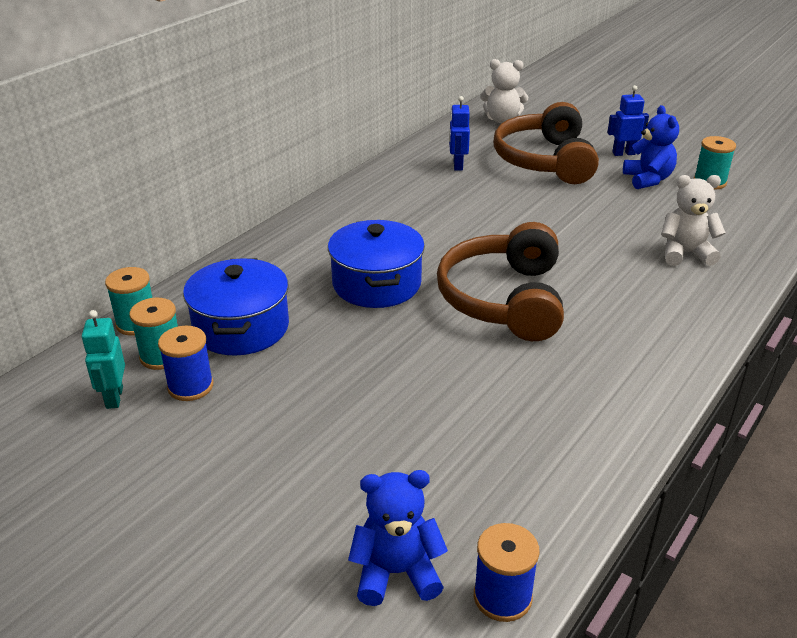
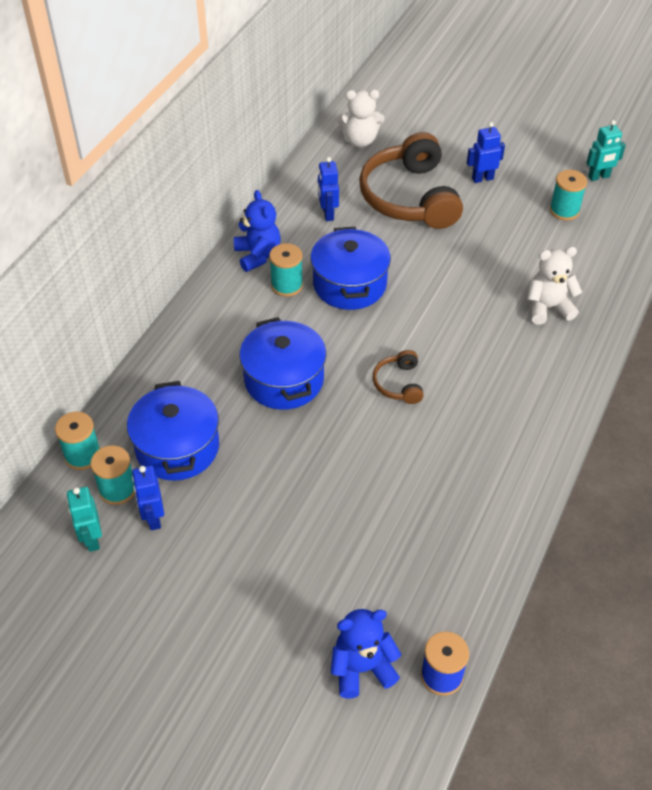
camera: 10 degrees left, 15 degrees up
(190, 386) = (153, 518): blue spool -> blue robot
(401, 212) = (287, 285): none -> turquoise spool
(467, 217) = (349, 284): none -> blue pot
(504, 299) = (399, 383): brown headphones -> brown headphones, size x0.45
(648, 179) = (508, 213): blue teddy bear -> blue teddy bear (258, 255)
(749, 161) = (599, 177): none -> turquoise robot

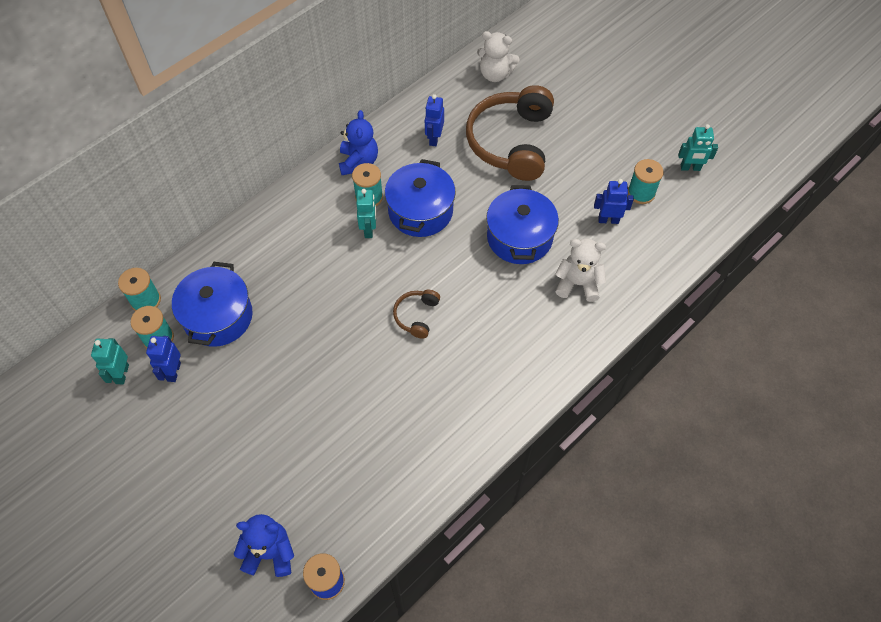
camera: 20 degrees right, 10 degrees up
(284, 380) = (326, 283): blue pot -> blue pot (519, 237)
(303, 316) = (369, 229): none -> turquoise robot
(482, 178) = (584, 141): blue robot -> blue robot (608, 220)

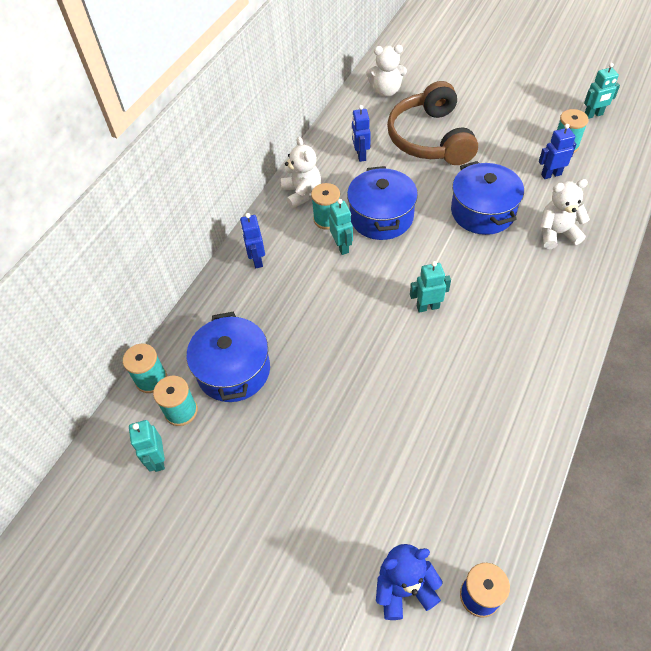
camera: 15 degrees left, 5 degrees down
(173, 372) = (212, 438): blue robot -> blue robot (257, 260)
(358, 162) = (302, 193): blue teddy bear -> white teddy bear
(416, 316) = (427, 307): brown headphones -> turquoise robot

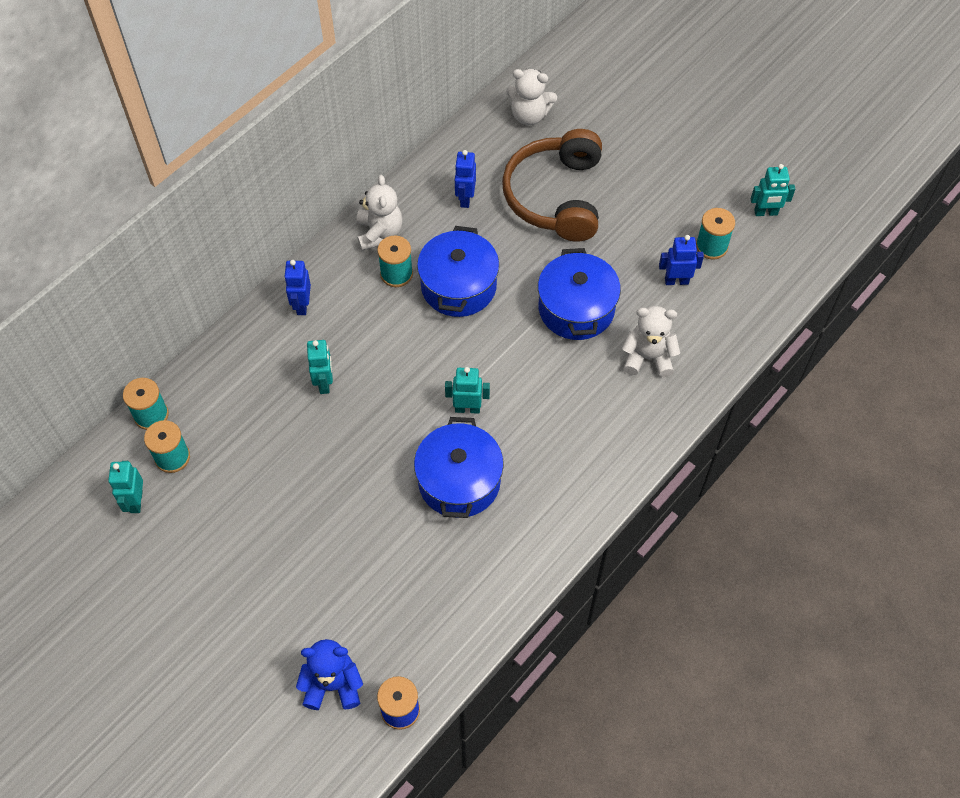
camera: 10 degrees right, 5 degrees up
(233, 370) = (238, 427): blue pot -> blue pot (459, 481)
(342, 246) = (401, 312): turquoise robot -> turquoise robot (324, 383)

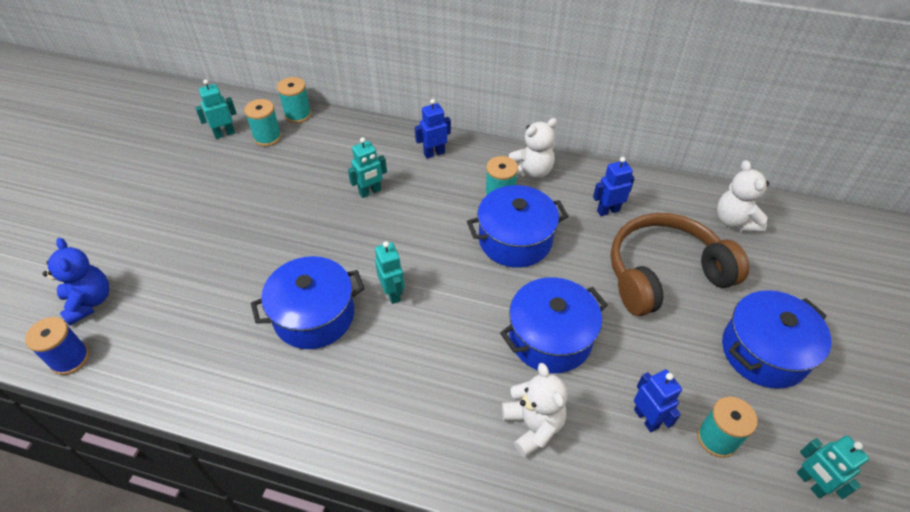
camera: 65 degrees right, 10 degrees down
(659, 175) = (764, 352): none -> blue pot

